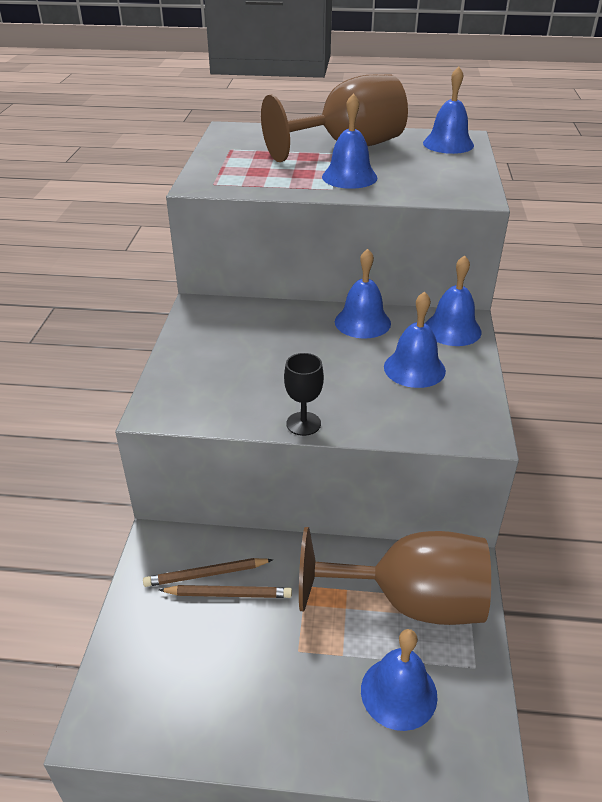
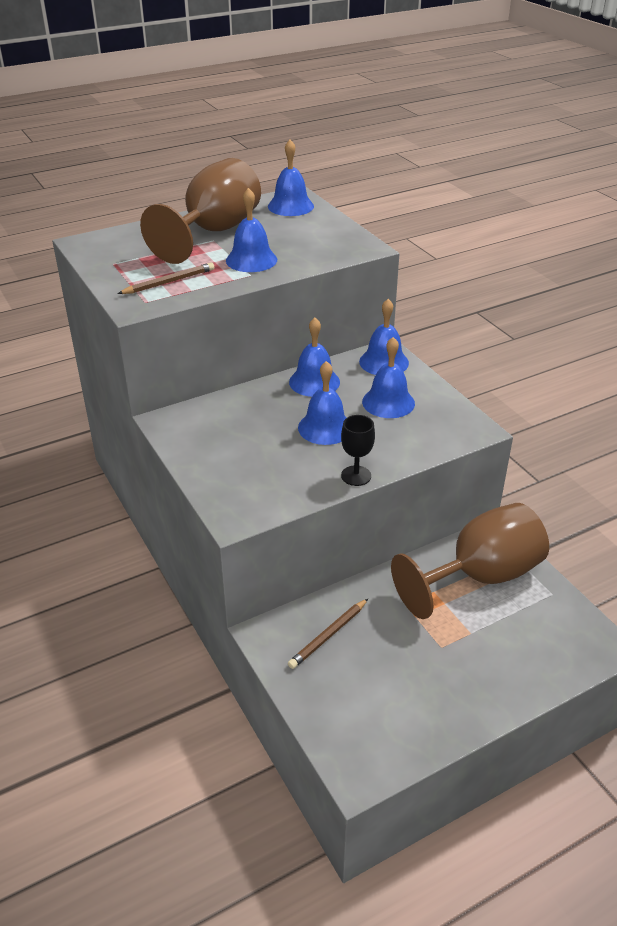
camera: 35 degrees left, 0 degrees up
(229, 594) = (358, 639): brown pencil -> brown pencil (169, 282)
(398, 692) = (524, 634): blue bell -> blue bell (325, 427)

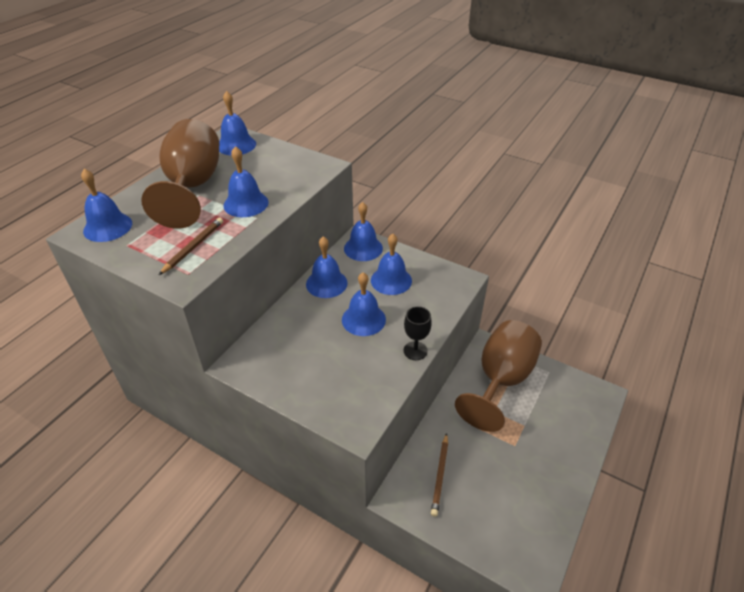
camera: 30 degrees left, 5 degrees up
(109, 244) = (108, 227): none -> blue bell

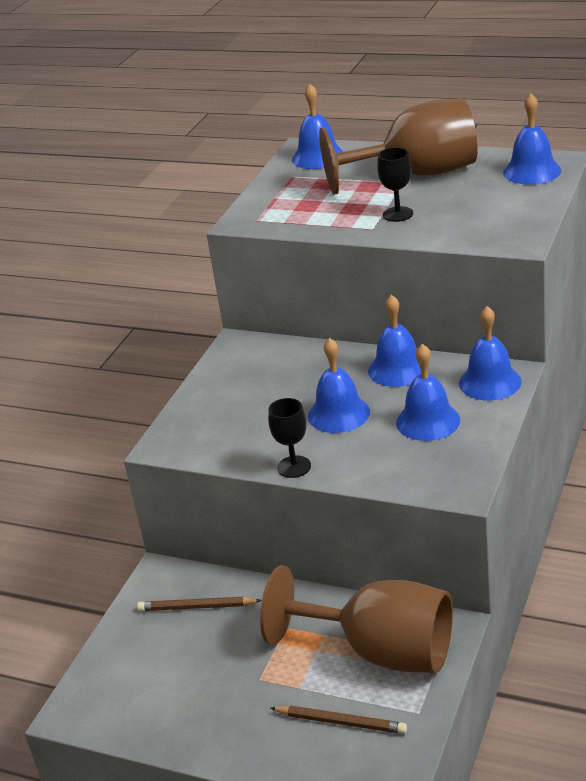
camera: 85 degrees right, 10 degrees down
(193, 247) = (301, 209): brown pencil -> brown pencil (341, 722)
(246, 203) = (398, 214): blue bell -> black goblet

